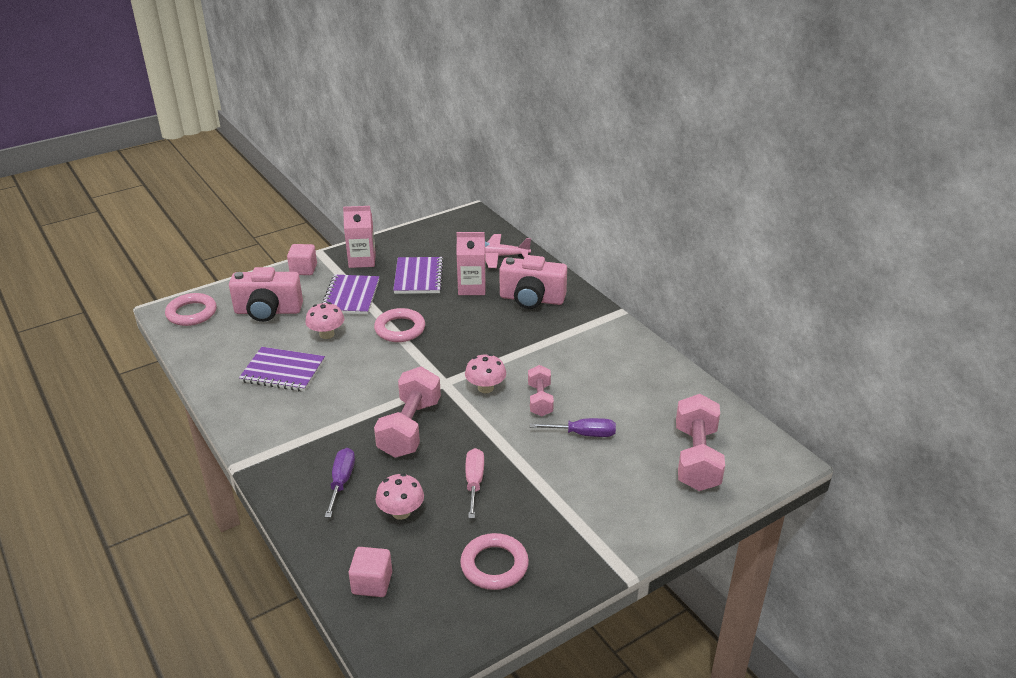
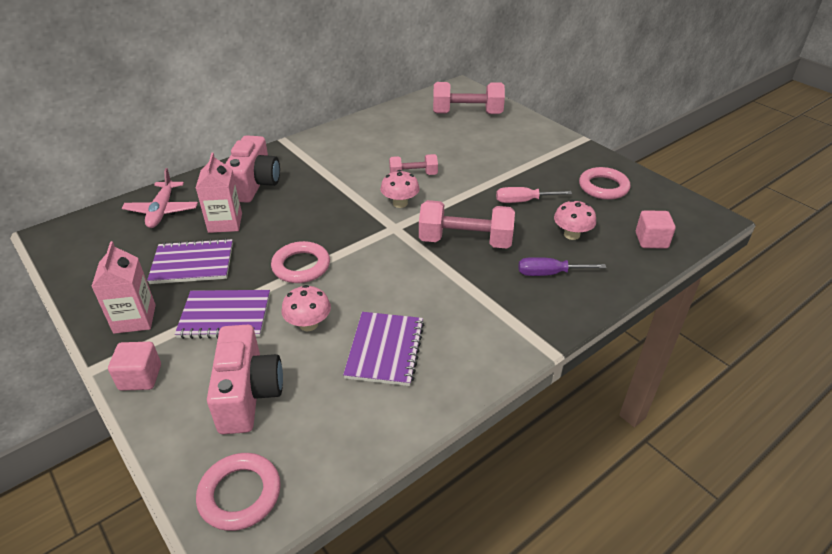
camera: 95 degrees left, 5 degrees up
(583, 434) = (452, 155): purple screwdriver -> none

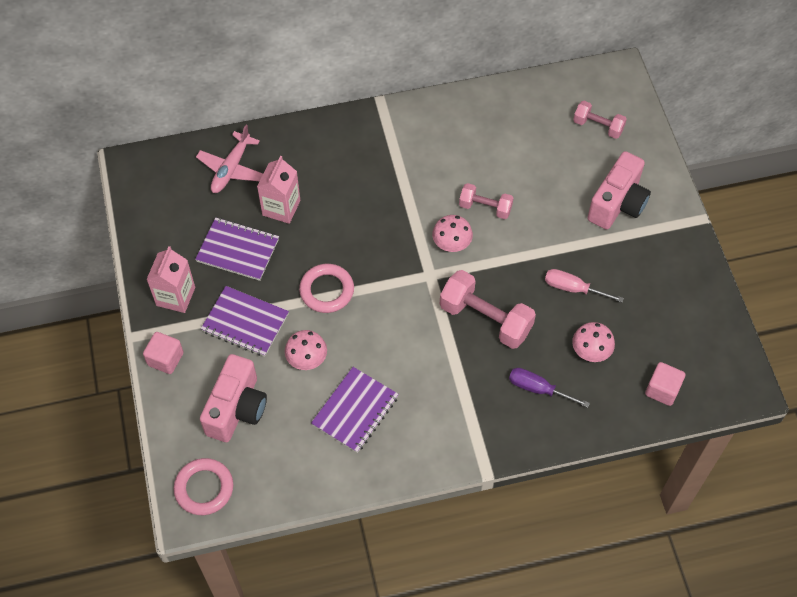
camera: 25 degrees right, 20 degrees up
(255, 185) = (326, 163): pink camera -> pink camera (617, 204)
(467, 113) = (598, 126): pink dumbbell -> pink dumbbell, size x0.59
(603, 187) = (668, 301): pink ring -> none

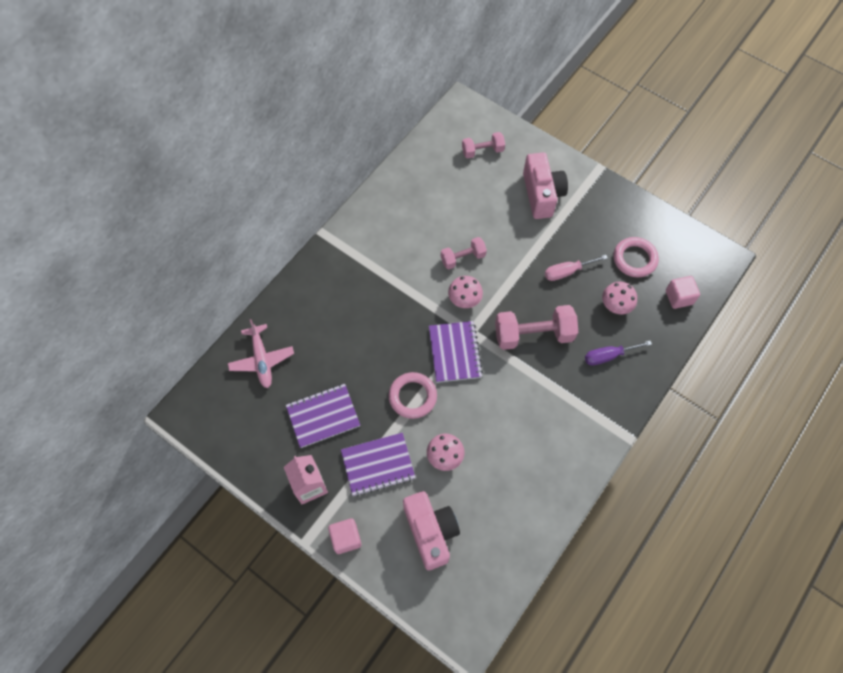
camera: 40 degrees left, 5 degrees up
(204, 488) = (462, 609): pink ring -> pink ring (634, 259)
(281, 208) = (325, 361): pink carton -> none
(355, 411) = (510, 466): purple notebook -> purple notebook (455, 352)

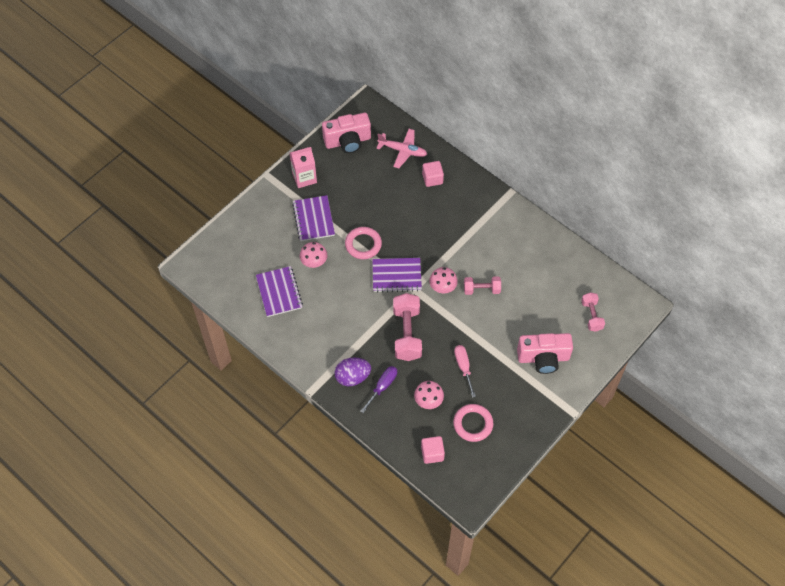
camera: 95 degrees right, 5 degrees down
(262, 360) = (403, 151): pink plane -> pink plane turned 150 degrees counterclockwise
(323, 416) = (354, 187): purple notebook -> purple notebook (279, 292)
(346, 538) = (264, 197): pink cube -> pink cube (432, 179)
(430, 532) = (260, 248): pink camera -> pink camera (348, 141)
(463, 258) = (481, 289): pink dumbbell -> pink dumbbell turned 75 degrees counterclockwise
(602, 391) = (352, 377): none -> purple egg
(608, 356) = (382, 386): purple screwdriver -> purple screwdriver turned 45 degrees clockwise

